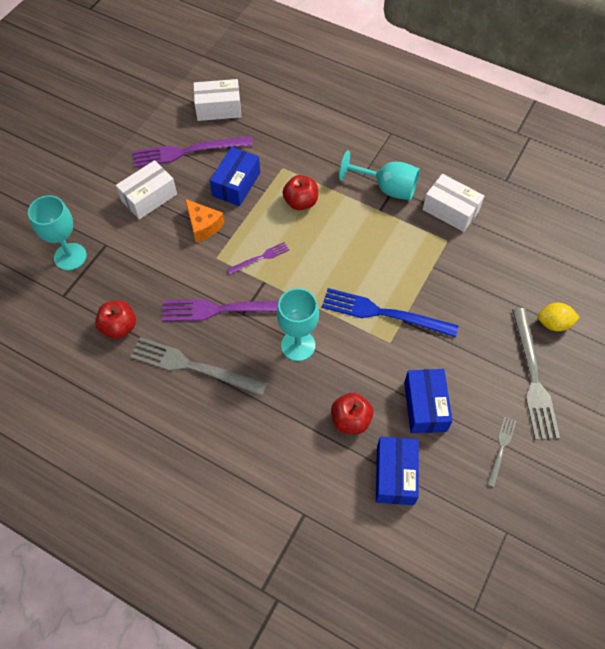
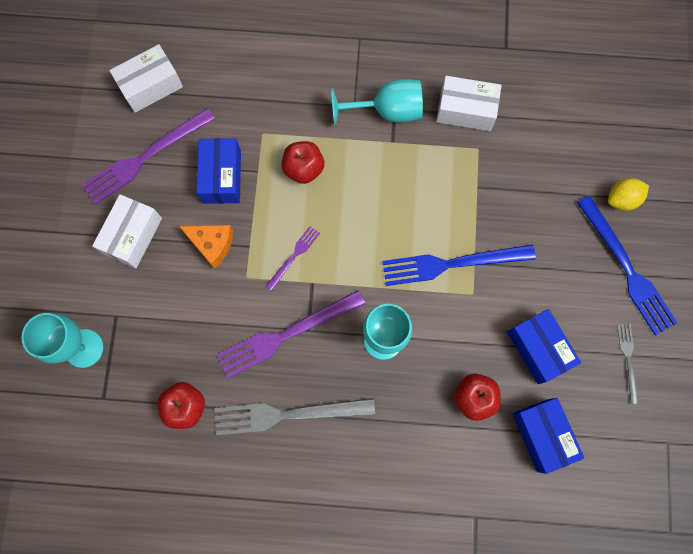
camera: 25 degrees left, 15 degrees up
(533, 377) = (626, 269): grey fork -> blue fork

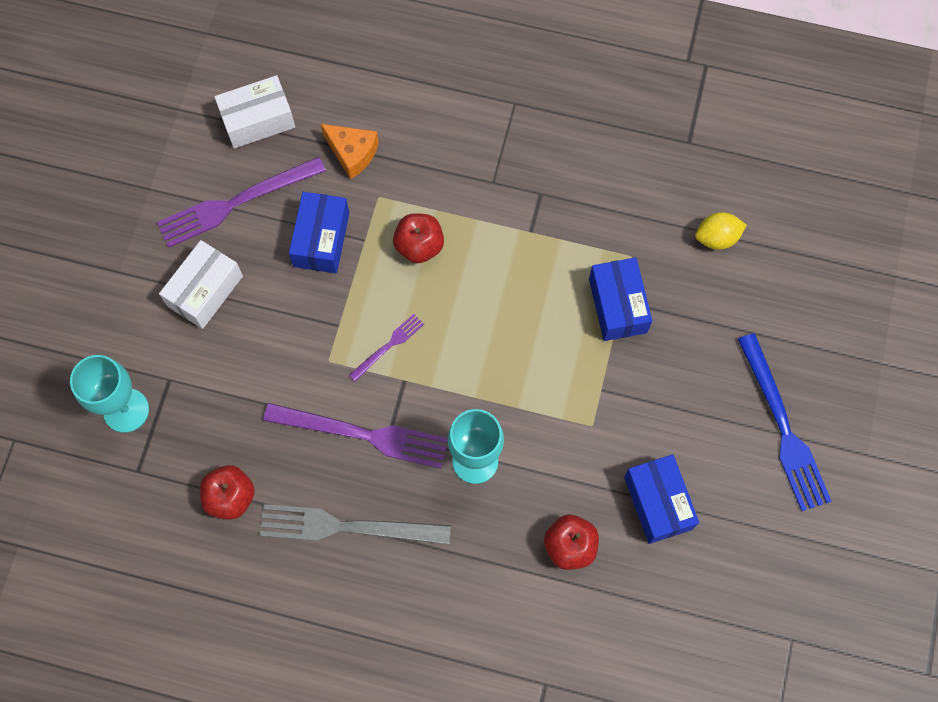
camera: 10 degrees right, 5 degrees down
(212, 244) = (295, 316): orange cheese -> orange cheese (352, 153)
(286, 334) = (363, 435): purple fork -> purple fork turned 150 degrees counterclockwise
(387, 111) = (531, 194): turquoise goblet -> none
(452, 264) = (574, 386): blue fork -> none
(465, 110) = (625, 208): white box -> none
(542, 435) = (642, 603): blue box -> blue box (617, 305)
(622, 199) = (793, 345): yellow lemon -> yellow lemon (716, 238)
(628, 360) = (763, 534): grey fork -> none

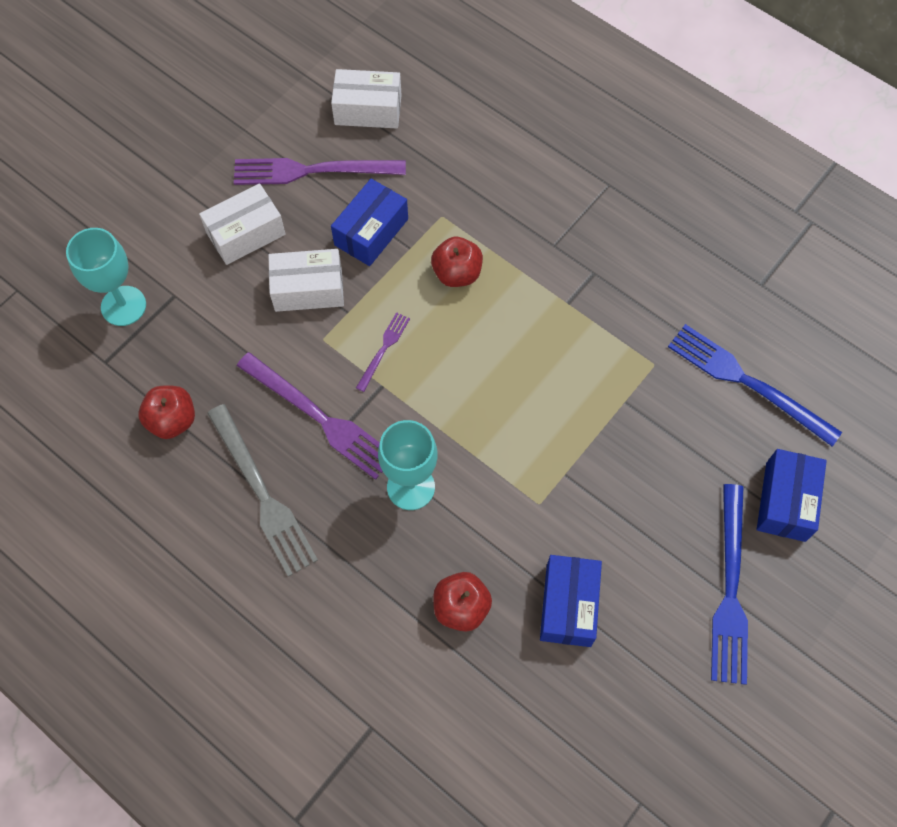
camera: 25 degrees right, 5 degrees down
(291, 319) = (308, 289): none -> white box
(347, 527) = (262, 494): grey fork -> grey fork turned 150 degrees counterclockwise
(352, 153) = (437, 169): orange cheese -> none
(388, 346) = (384, 349): purple fork -> purple fork turned 45 degrees counterclockwise
(617, 305) = (618, 404): blue box -> blue box (785, 501)
(716, 238) = (747, 382): yellow lemon -> blue fork

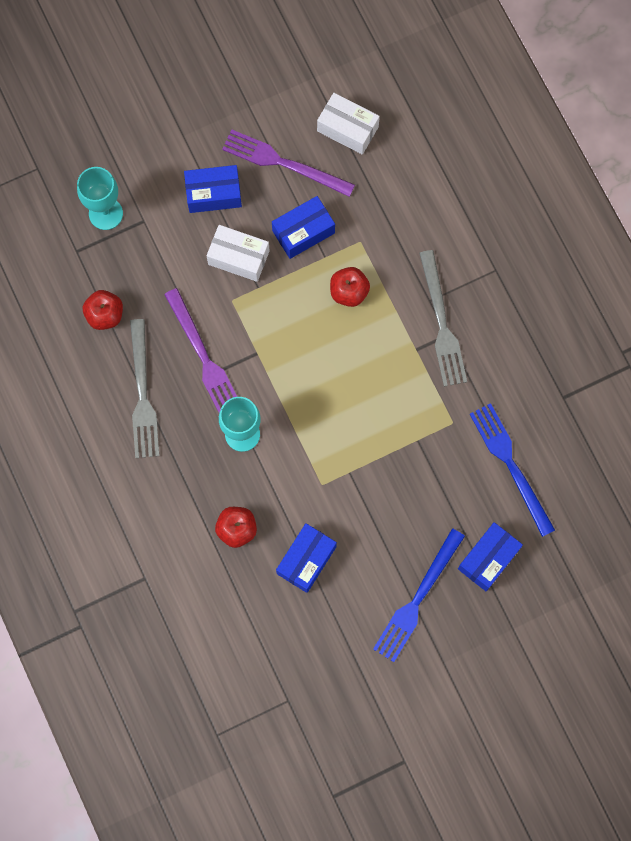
camera: 25 degrees right, 10 degrees up
(246, 234) = (213, 194): white box -> blue box
(384, 349) = (270, 327): purple fork -> none
(581, 263) = (441, 323): none -> grey fork

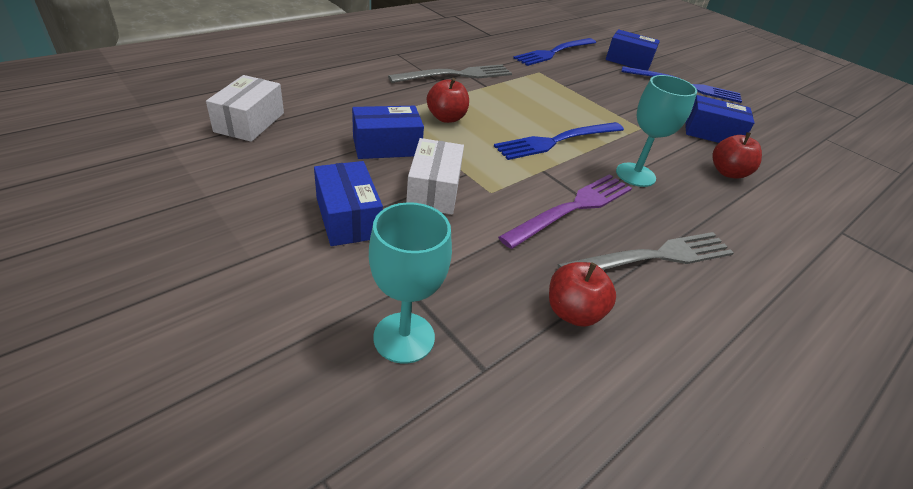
camera: 110 degrees left, 35 degrees down
(283, 163) = (297, 163): purple fork -> none
(302, 384) = (557, 141): none -> blue fork
(303, 232) = (387, 146): blue box -> blue box turned 60 degrees counterclockwise

